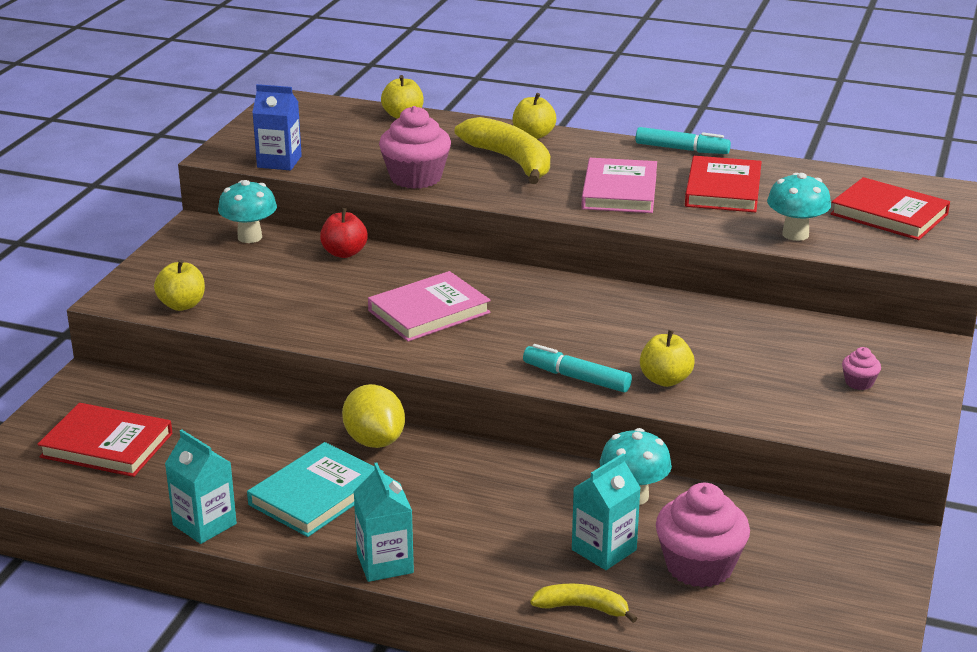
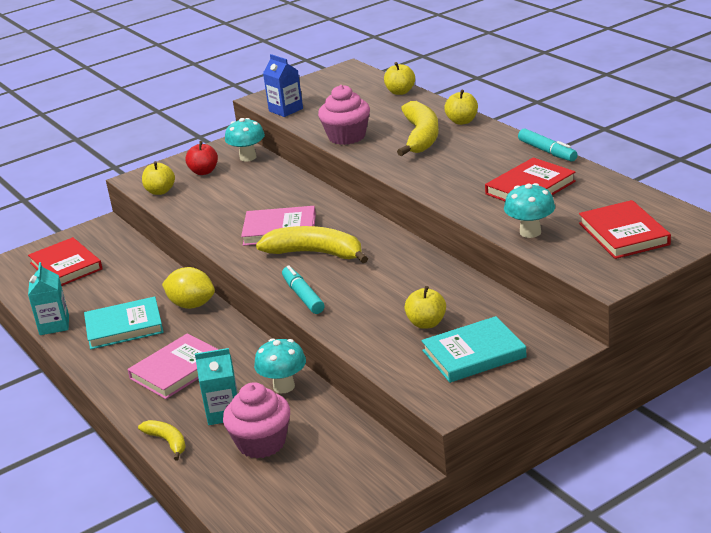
camera: 40 degrees right, 0 degrees up
(344, 253) = (284, 180): red apple -> red apple (204, 172)
(374, 441) = (192, 305): yellow lemon -> yellow lemon turned 75 degrees counterclockwise
(385, 563) = (106, 378): turquoise carton -> none
(518, 326) = (316, 253): none -> yellow banana
(619, 191) = (458, 173): pink book -> pink book (177, 370)
(665, 380) = (353, 313): yellow apple -> yellow apple (426, 323)
(859, 383) = (474, 354): pink cupcake -> turquoise book

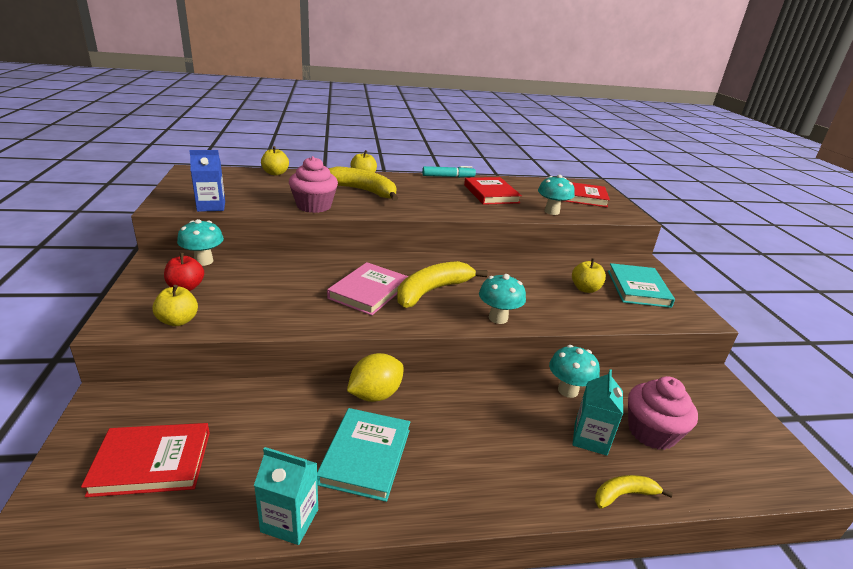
camera: 70 degrees left, 0 degrees up
(177, 370) = (492, 444): pink book -> none
(303, 296) = (498, 318): turquoise marker -> turquoise mushroom

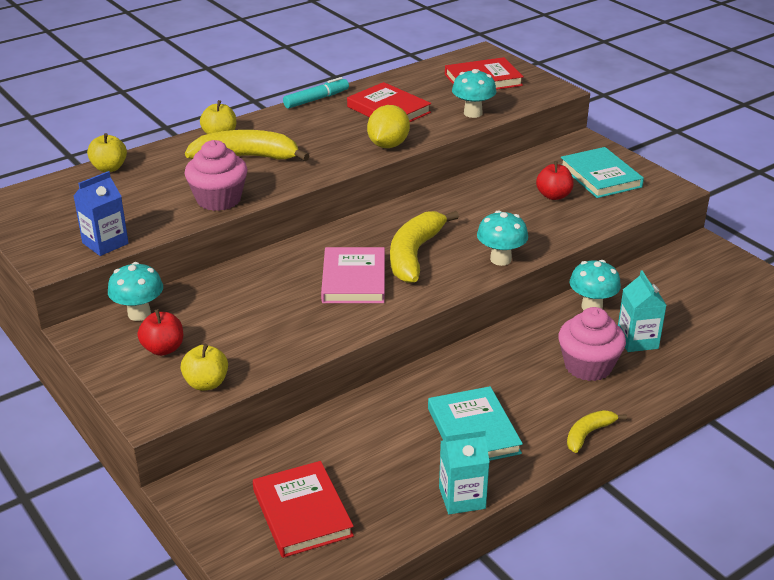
camera: 25 degrees left, 5 degrees up
(152, 462) = (302, 513): red book -> red book turned 75 degrees counterclockwise
(375, 394) = (431, 380): yellow lemon -> yellow lemon (388, 145)
(585, 289) = (553, 196): yellow apple -> red apple
(624, 495) = (688, 372): yellow banana -> yellow banana (588, 434)
(651, 432) = (680, 315): pink cupcake -> pink cupcake (588, 366)

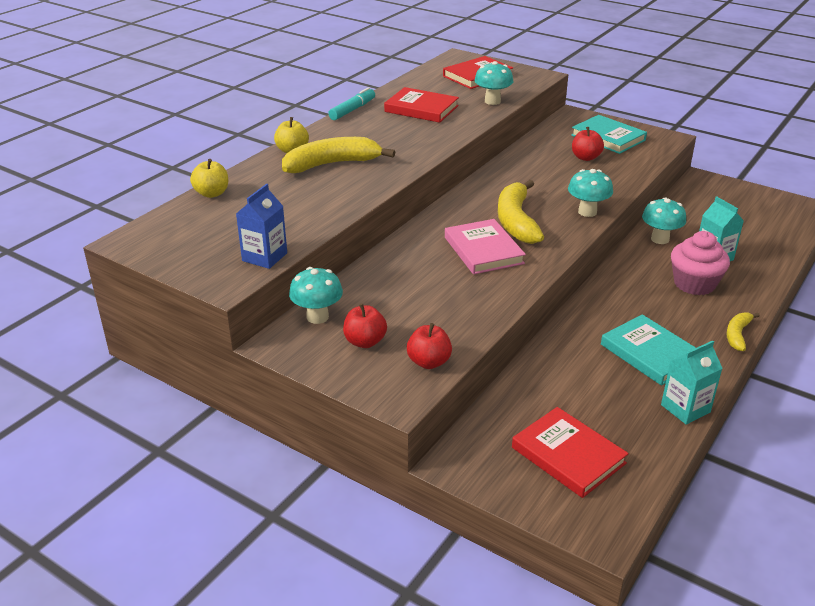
camera: 20 degrees left, 0 degrees up
(206, 383) = (429, 362): yellow apple -> red apple
(218, 199) = (338, 202): pink cupcake -> none
(388, 145) = (446, 135): yellow lemon -> none

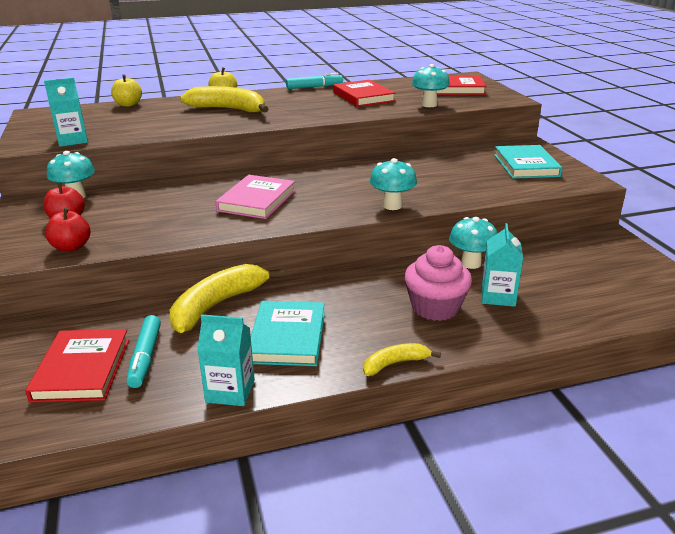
camera: 40 degrees right, 5 degrees down
(264, 257) = (72, 140): blue carton -> turquoise carton
(516, 221) = (321, 192): yellow banana -> yellow banana (218, 305)
(585, 157) = (474, 172): red apple -> none
(591, 421) = (145, 357): none -> turquoise marker

